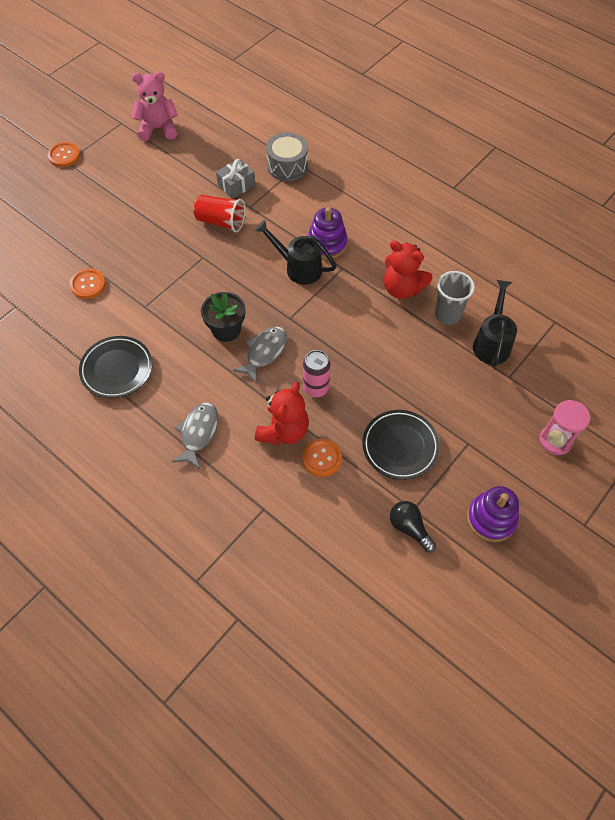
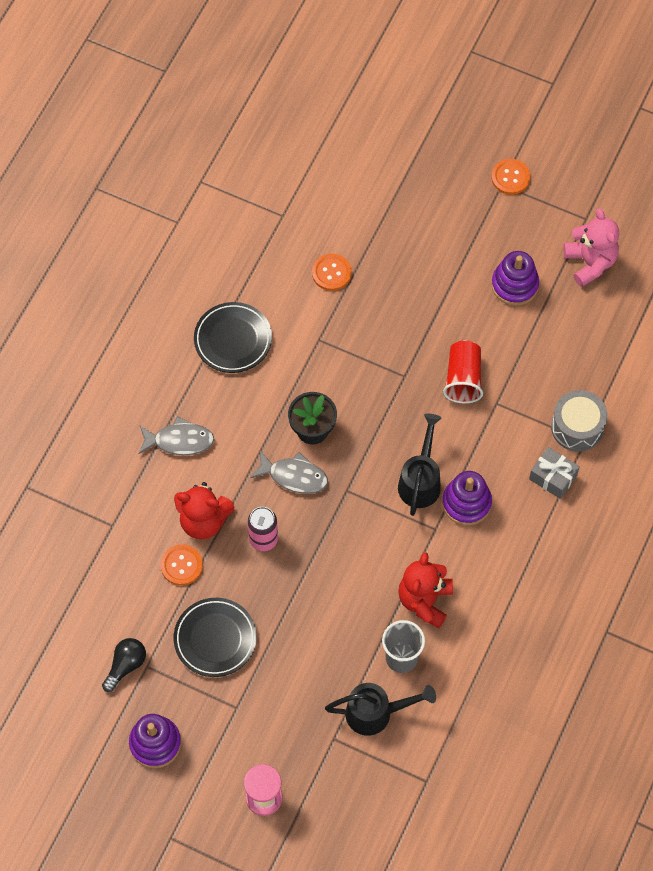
camera: 75 degrees right, 5 degrees up
(156, 174) = (514, 285): none -> purple stacking toy
(236, 185) = (526, 378): grey gift -> grey gift (553, 477)

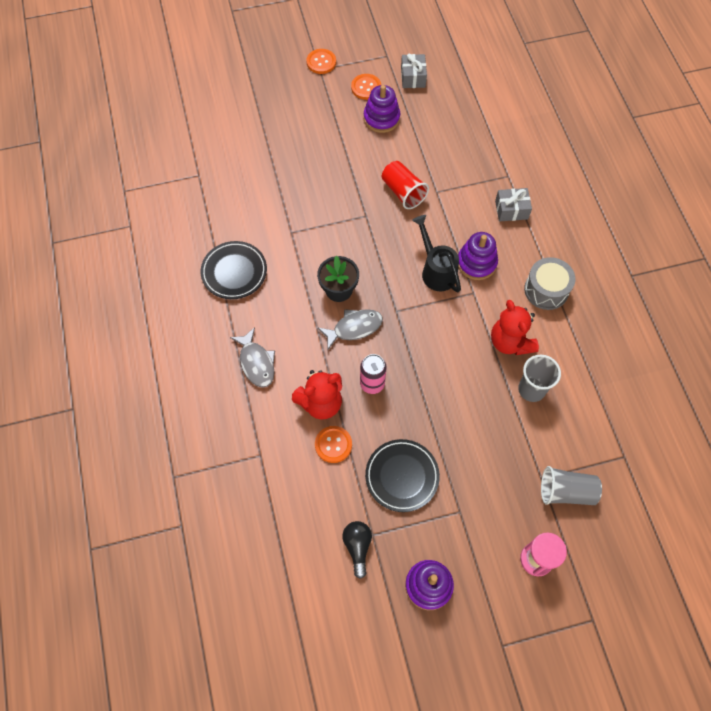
camera: 40 degrees left, 0 degrees up
(179, 441) = (256, 363): grey fish -> grey fish turned 105 degrees clockwise
(331, 273) = (262, 187): orange button -> orange button (366, 87)
(344, 766) = (566, 491): none -> grey cup
(376, 713) = (550, 438): black watering can -> none
(577, 427) = (496, 171): grey drum -> grey drum (546, 290)
(590, 262) = (413, 77): pink teddy bear -> grey gift

